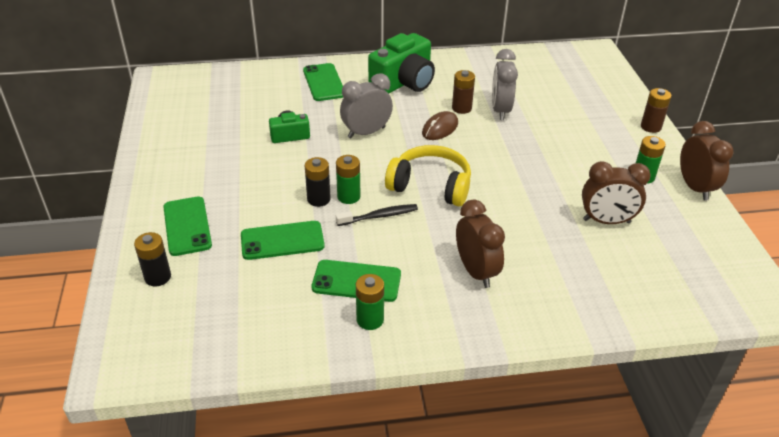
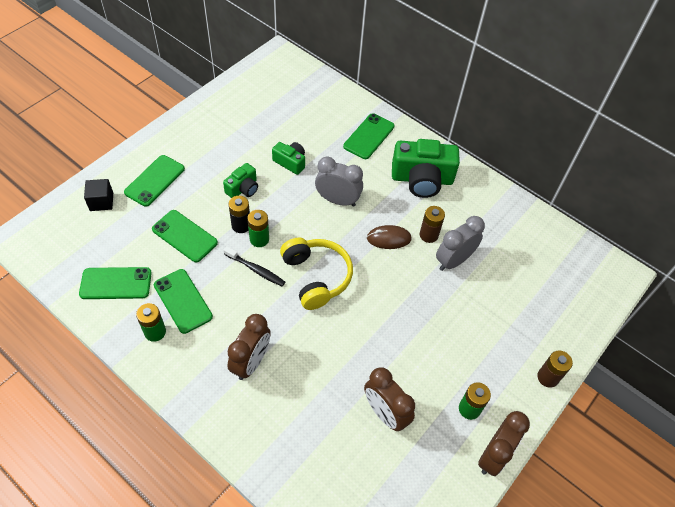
camera: 45 degrees right, 15 degrees up
(158, 277) = (101, 201): black battery -> black cube
(276, 319) = (116, 283): none -> green phone
(279, 176) = (243, 188): none -> green camera

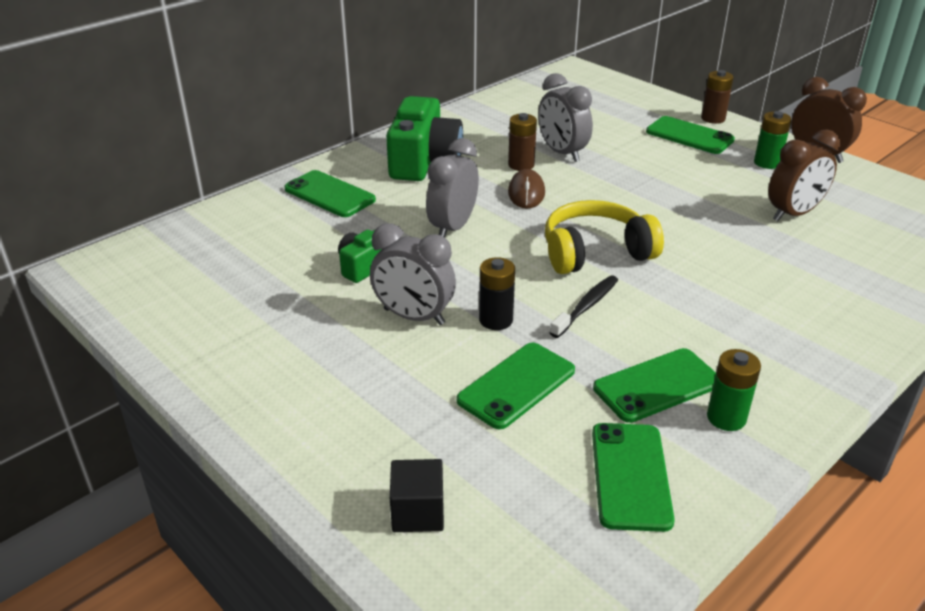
camera: 80 degrees left, 20 degrees down
(155, 180) = (373, 429): green phone -> green phone (689, 136)
(243, 188) = (414, 317): green camera -> grey clock
(251, 362) = (754, 314): brown clock -> none
(259, 239) = (525, 302): green battery -> none

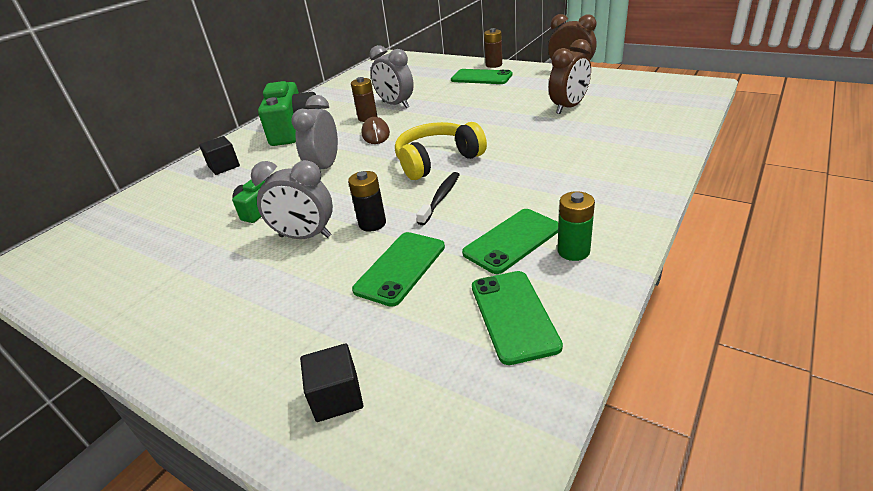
camera: 10 degrees left, 0 degrees up
(329, 194) = (224, 166): green phone -> black cube
(767, 163) = (539, 82): green battery -> none

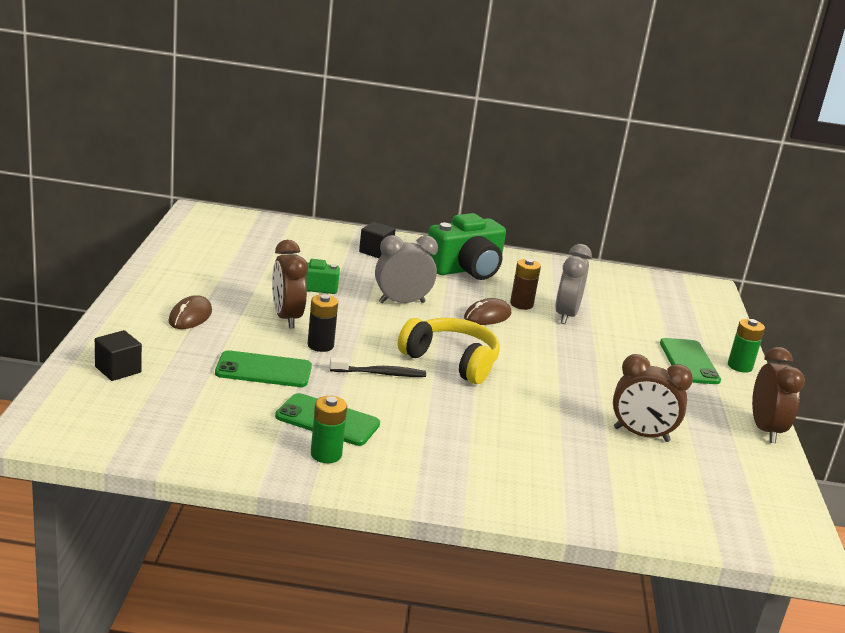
camera: 55 degrees right, 10 degrees down
(250, 308) = (190, 316): none -> brown mouse
(305, 236) = (286, 318): grey clock -> brown clock
(493, 65) = (739, 366): brown battery -> green battery
(513, 315) = (225, 431): green phone -> none

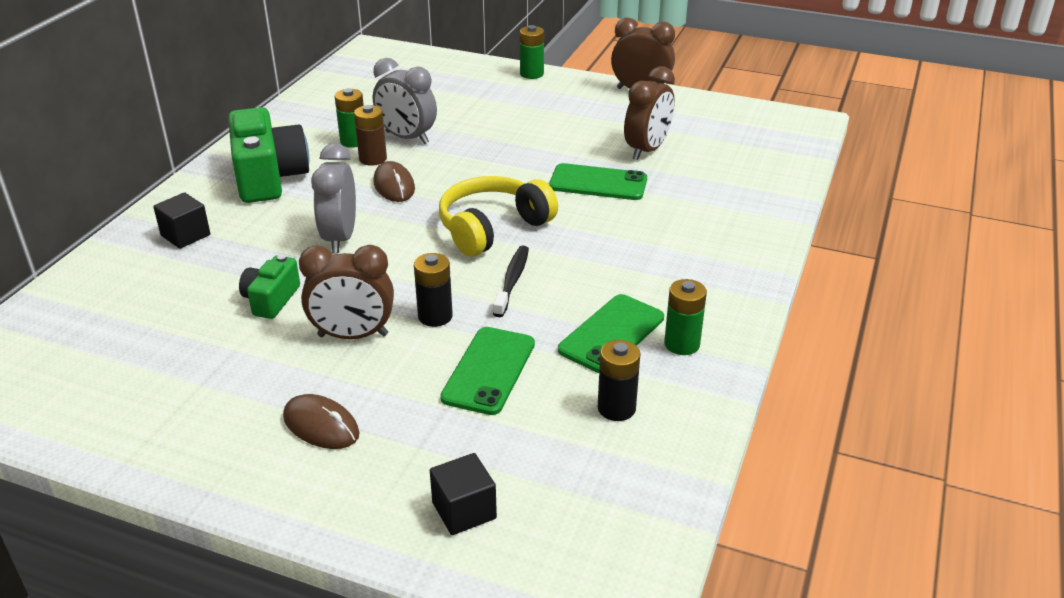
camera: 70 degrees left, 10 degrees up
(234, 424) = (616, 408): none -> black battery
(542, 294) = (353, 141): none -> green battery
(689, 362) = (519, 95): green phone -> green phone (598, 183)

